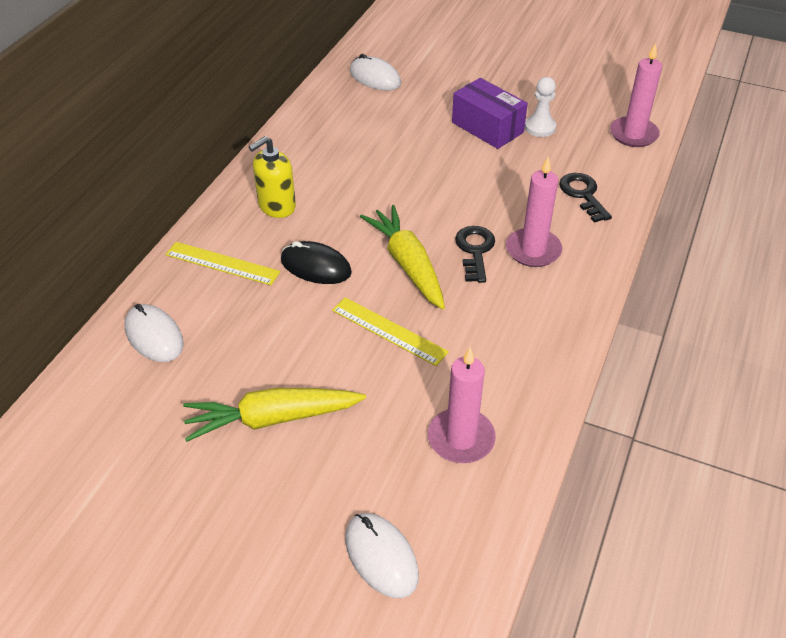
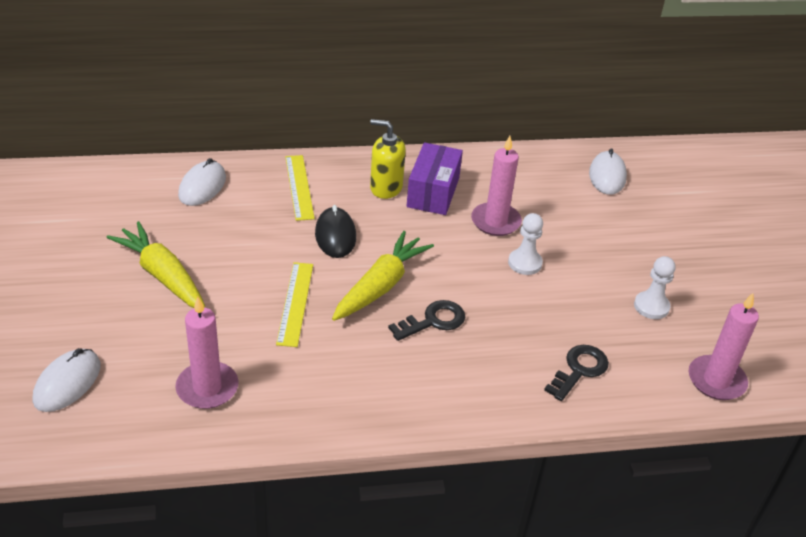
camera: 55 degrees right, 5 degrees down
(444, 168) = (525, 263): none -> white pawn
(487, 127) = (612, 271): purple box -> purple box (433, 192)
(533, 250) = (467, 359): pink candle -> pink candle (495, 221)

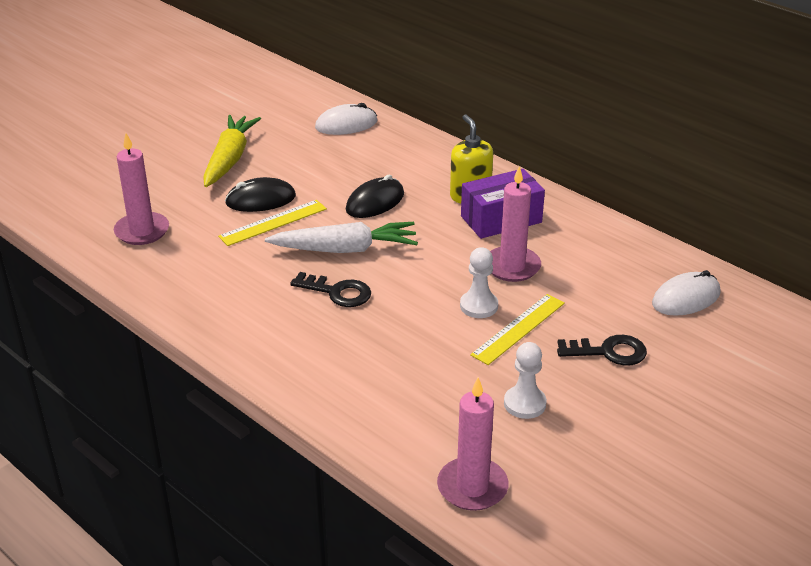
camera: 55 degrees right, 5 degrees down
(67, 383) = (86, 180): white mouse -> none
(252, 292) = (260, 200): none -> black mouse
(299, 187) = (408, 160): yellow ruler -> yellow ruler (518, 328)
(381, 286) = (345, 249): yellow carrot -> white carrot
(579, 370) = (377, 395): black key -> black key (608, 352)

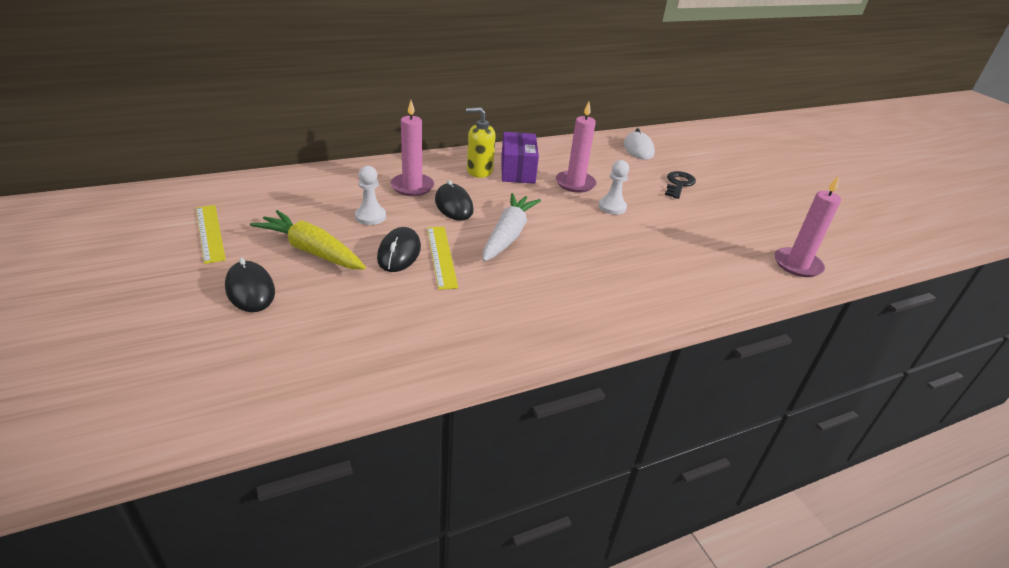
camera: 70 degrees left, 0 degrees up
(142, 231) = (388, 333): pink candle -> pink candle (412, 187)
(157, 155) = (250, 290): none -> black mouse
(337, 292) = (563, 254): black key -> none
(346, 124) = (325, 184): white mouse -> none
(518, 328) = (643, 202): yellow ruler -> yellow ruler (210, 233)
(524, 404) = (720, 223): white pawn -> white pawn (370, 216)

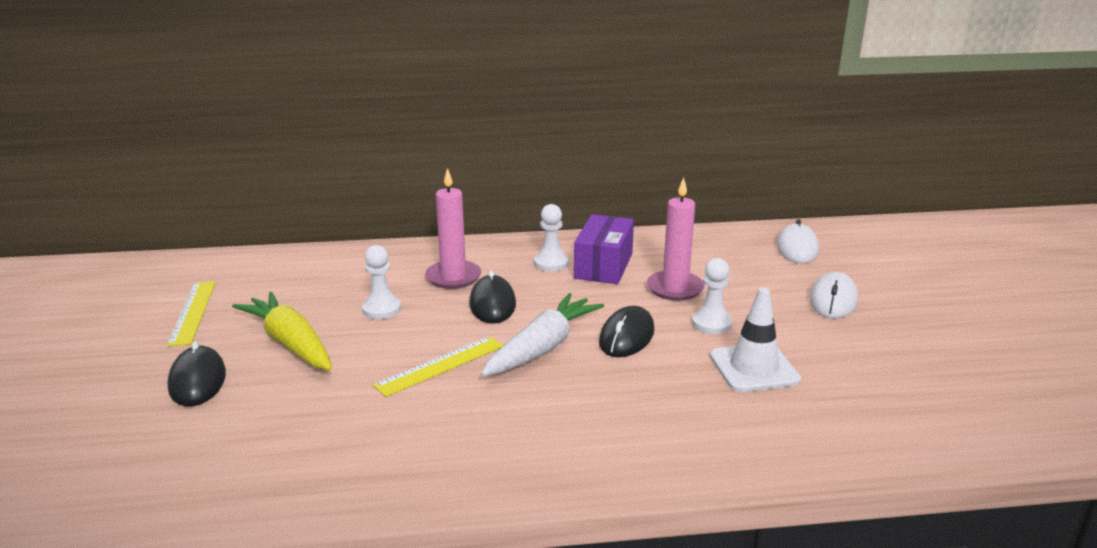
camera: 20 degrees right, 10 degrees down
(399, 253) = (390, 356): black mouse -> black mouse (626, 336)
(441, 256) = (440, 365): yellow ruler -> yellow ruler turned 45 degrees clockwise
(479, 171) = (551, 263): yellow soap dispenser -> white pawn
(654, 236) = (754, 368): none -> white traffic cone
(678, 184) = (833, 300): black key -> white mouse
(797, 265) = (968, 433): pink candle -> none

